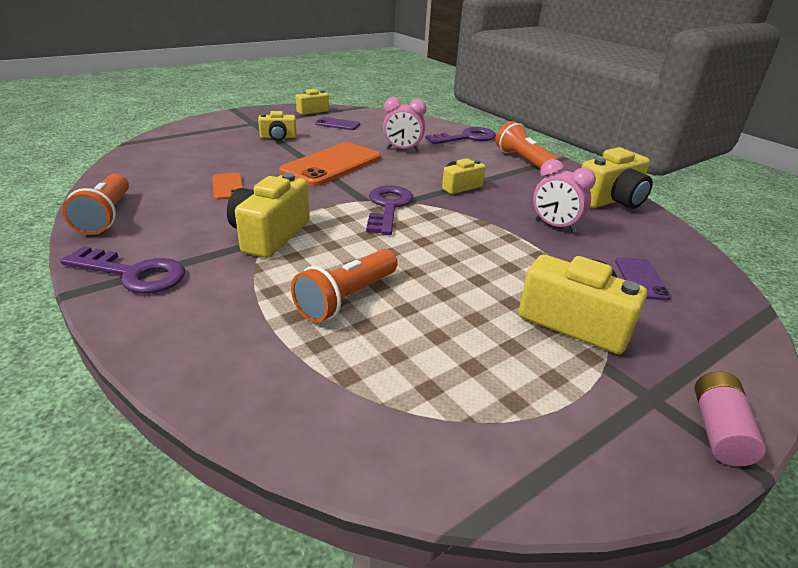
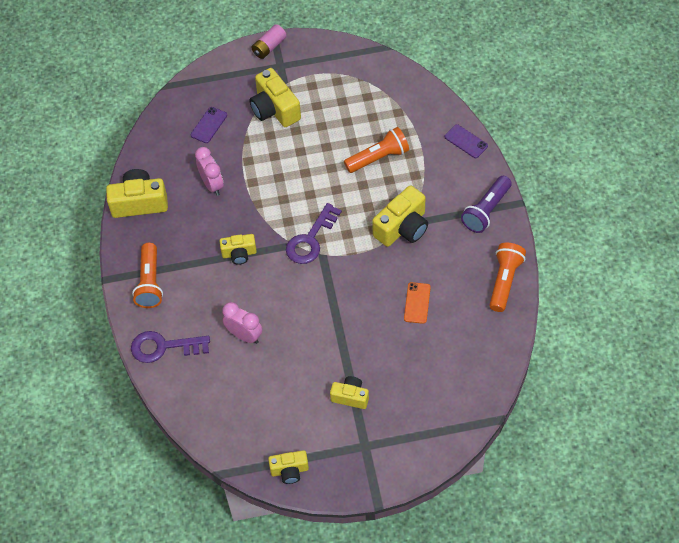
camera: 150 degrees left, 25 degrees up
(133, 274) = (486, 211): purple key -> purple flashlight
(332, 164) = (322, 320): orange phone -> none
(337, 124) = (277, 419): purple phone -> purple phone (466, 141)

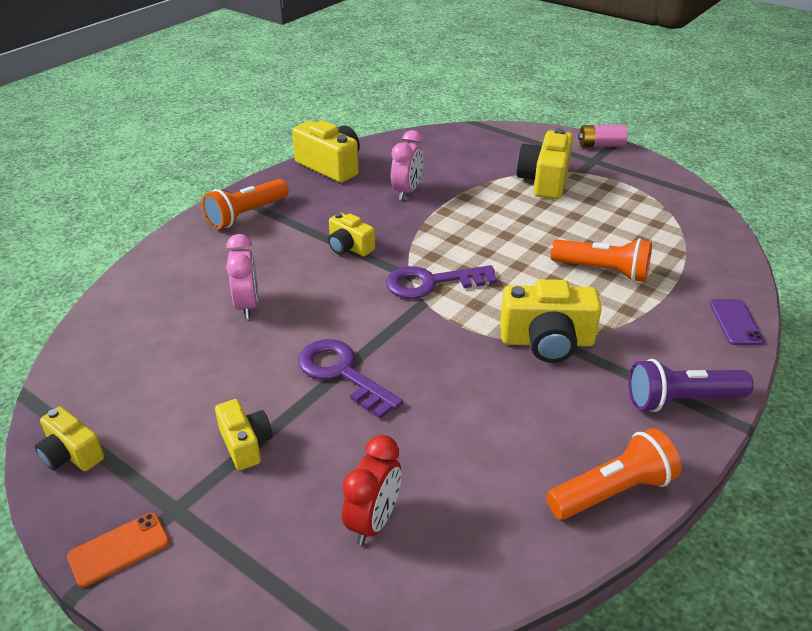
camera: 45 degrees right, 20 degrees down
(164, 347) = (174, 261): purple key -> purple key (342, 374)
(209, 125) = (468, 158): purple phone -> none
(417, 303) = (461, 420): orange phone -> orange phone (119, 549)
(440, 376) = (373, 521): none -> red clock

